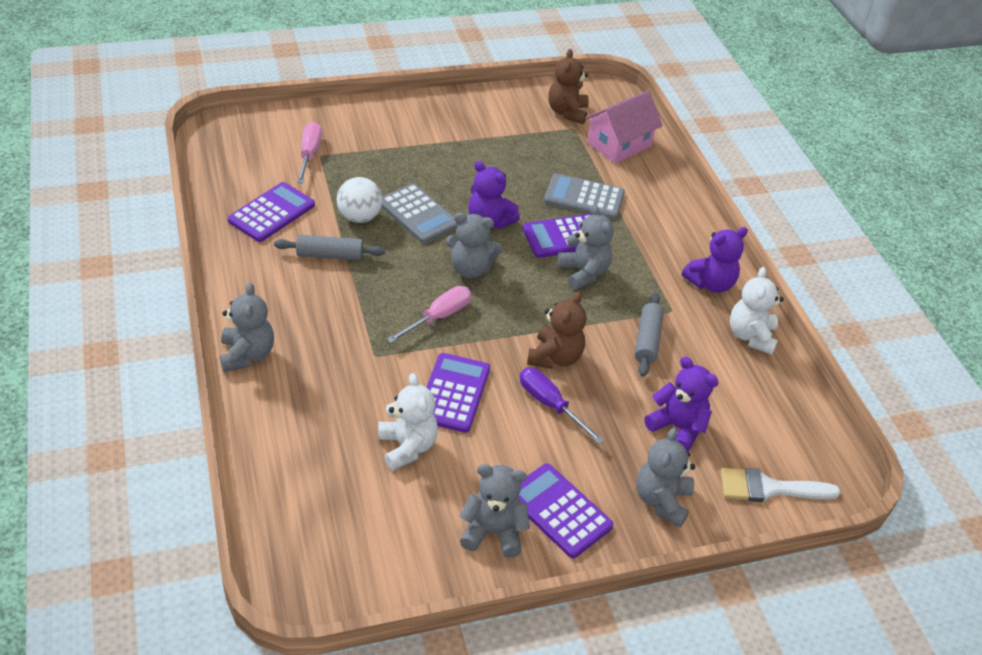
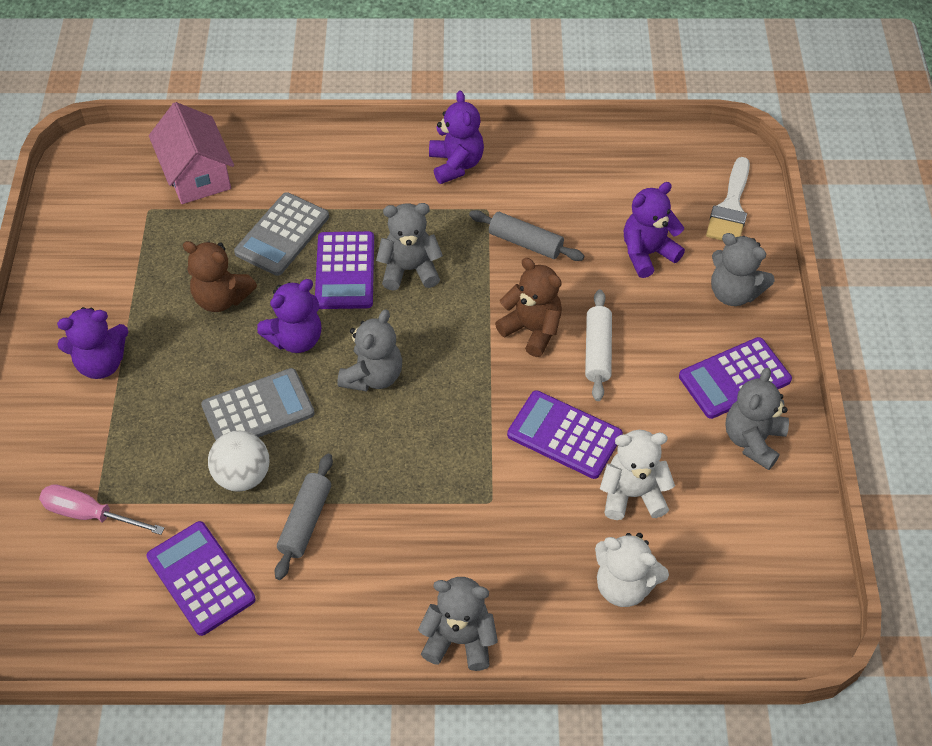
camera: 70 degrees left, 10 degrees up
(431, 134) = (101, 363): none -> purple teddy bear
(438, 317) = (444, 425): pink screwdriver -> none
(550, 405) = (598, 351): purple screwdriver -> white rolling pin
(567, 112) = (114, 208): brown teddy bear -> brown teddy bear (221, 298)
(751, 336) = (539, 156): white teddy bear -> white teddy bear (624, 585)

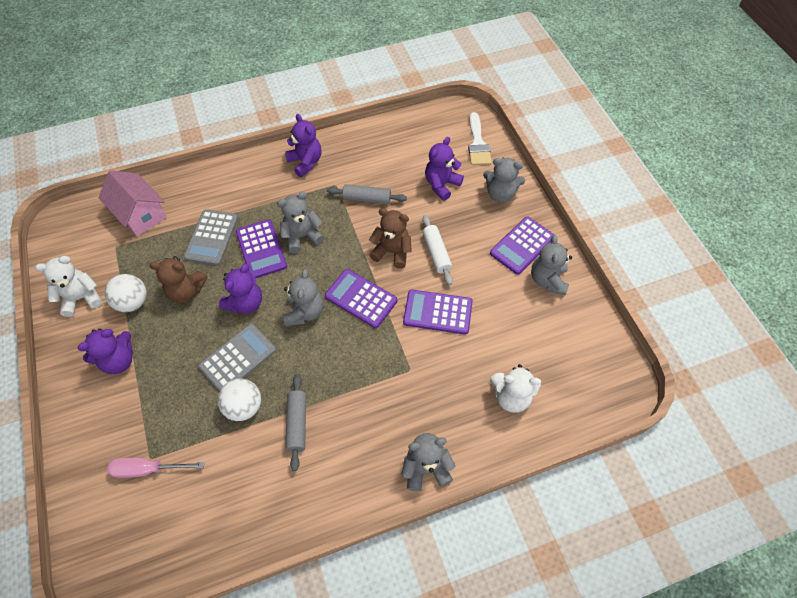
camera: 20 degrees left, 5 degrees up
(146, 292) = (133, 302): none -> white ball
(201, 578) = (241, 487): purple calculator -> purple calculator (361, 298)
(632, 494) = (493, 336): white teddy bear -> white teddy bear (82, 298)

